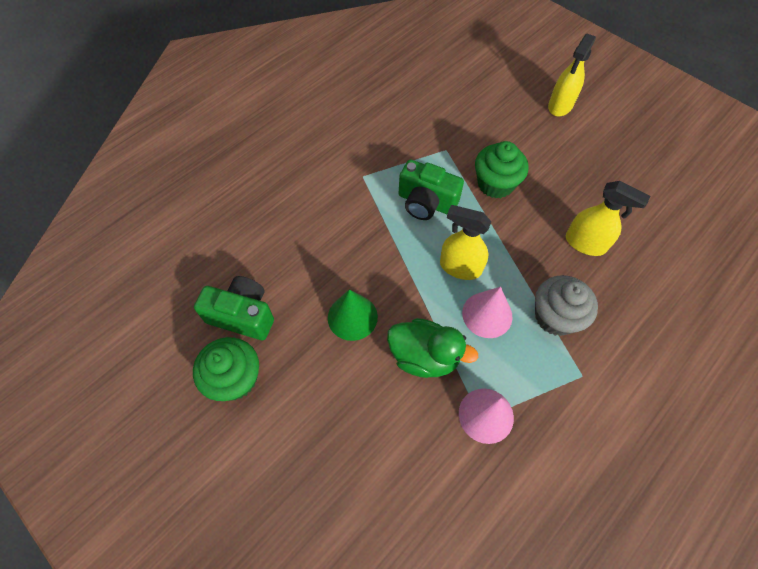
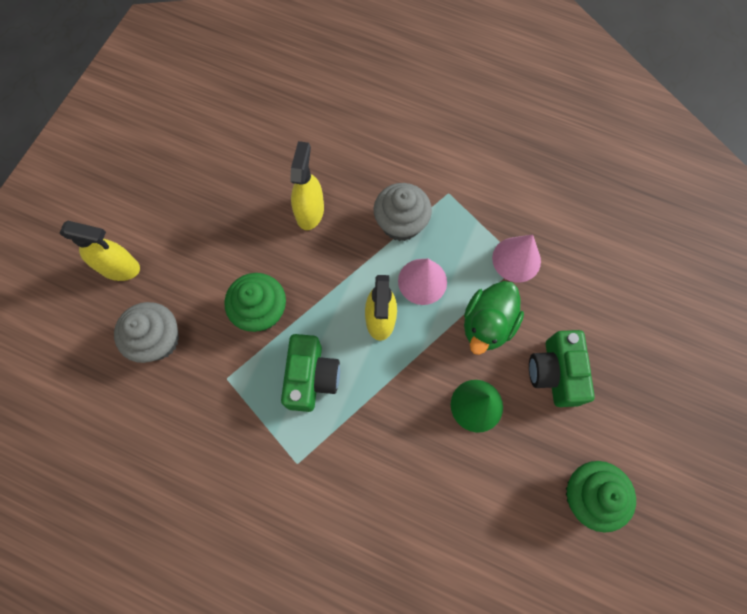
camera: 110 degrees left, 10 degrees up
(243, 315) = (523, 521): green camera -> green camera (555, 373)
(424, 356) = (487, 324): green duck -> green duck turned 150 degrees counterclockwise
(492, 117) = (158, 340): none -> grey cupcake

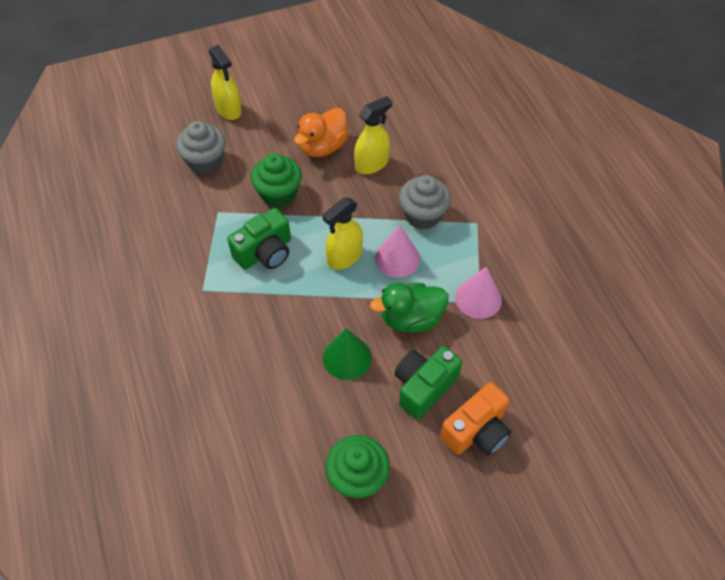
camera: 45 degrees right, 15 degrees down
(250, 231) = (323, 147): none -> orange duck
(625, 371) = (476, 431): none -> orange camera

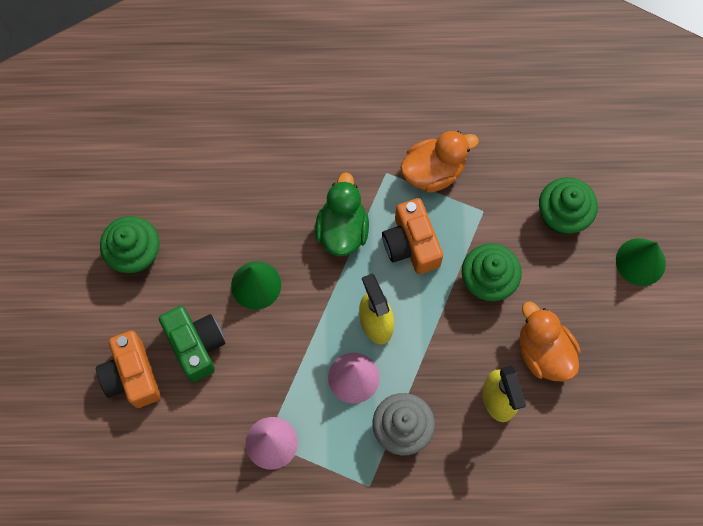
camera: 110 degrees right, 15 degrees up
(191, 255) = (433, 171): none -> orange duck
(205, 162) = (562, 216): grey cupcake -> green cupcake
(228, 109) = (640, 261): yellow spray bottle -> green cone
(265, 252) = (411, 244): green camera -> orange camera
(411, 318) = (274, 363): green duck -> green duck (342, 230)

